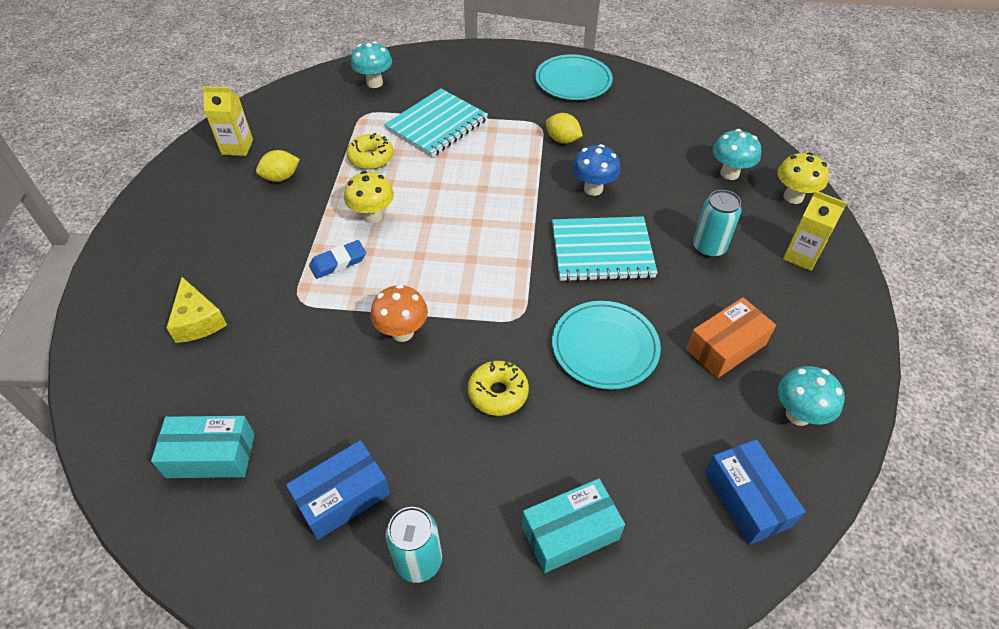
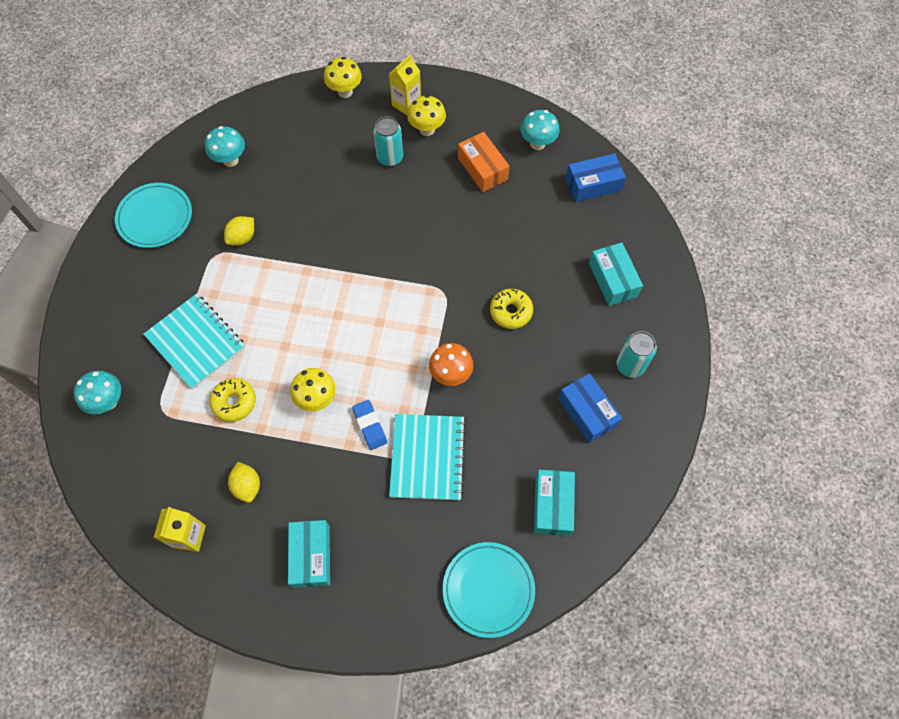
camera: 85 degrees left, 15 degrees up
(198, 231) = (311, 556): none -> turquoise box
(198, 321) = (423, 537): yellow cheese -> none
(593, 189) = (312, 223): blue mushroom -> none
(602, 251) = (384, 228): turquoise notebook -> turquoise notebook (427, 457)
(605, 347) = (477, 240): turquoise plate -> turquoise plate (488, 589)
(729, 173) = (311, 125): turquoise mushroom -> turquoise mushroom (230, 160)
(768, 280) = (427, 129): none -> yellow mushroom

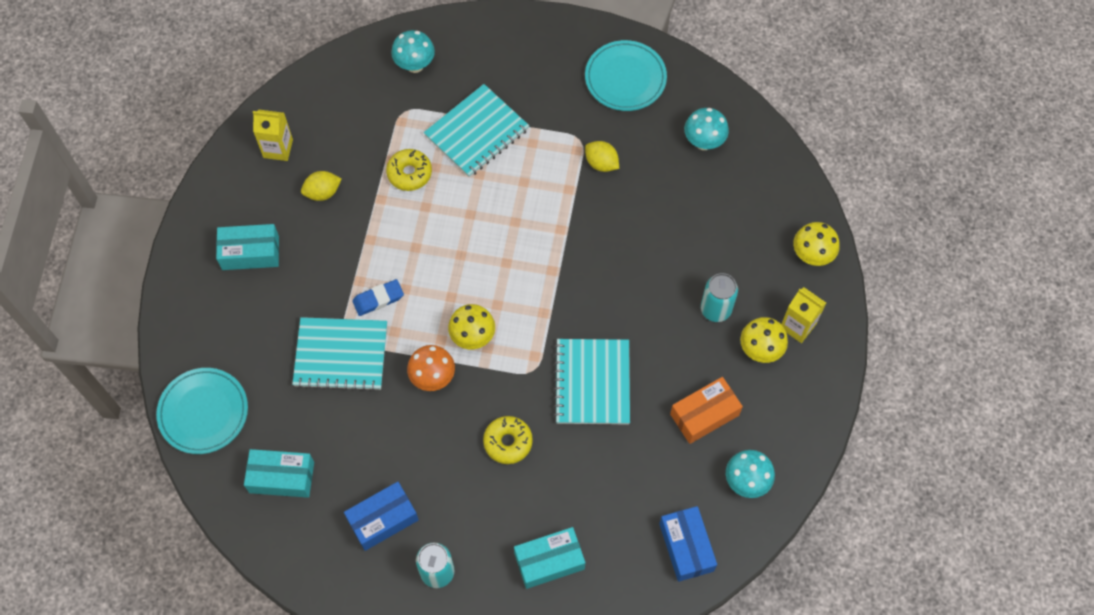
camera: 90 degrees right, 0 degrees up
(317, 399) = (410, 248): yellow mushroom -> yellow mushroom (473, 337)
(455, 247) = (592, 383): none -> turquoise notebook

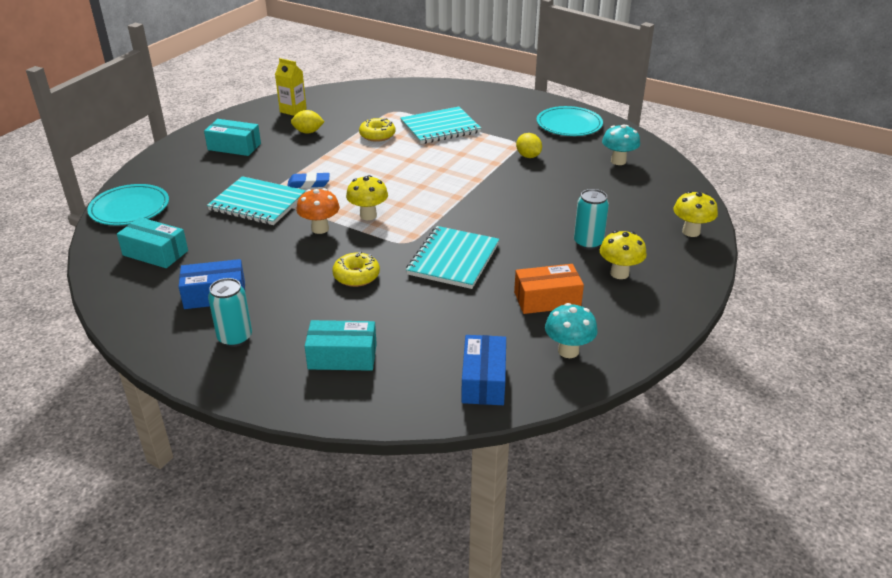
camera: 20 degrees right, 30 degrees down
(415, 65) = (415, 95): turquoise mushroom -> none
(798, 326) = (662, 267): yellow carton -> none

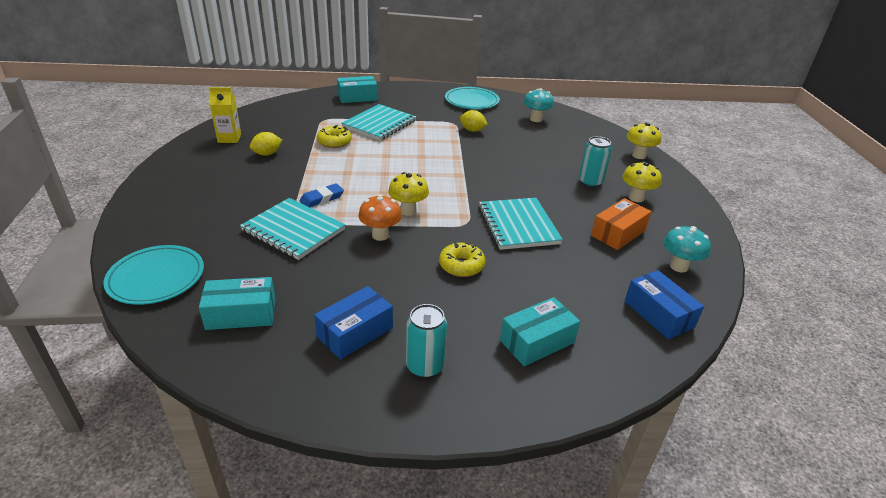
camera: 35 degrees left, 0 degrees up
(234, 146) = (207, 184): turquoise box -> turquoise box (357, 97)
(257, 203) = (293, 230): turquoise notebook -> turquoise notebook turned 45 degrees clockwise

